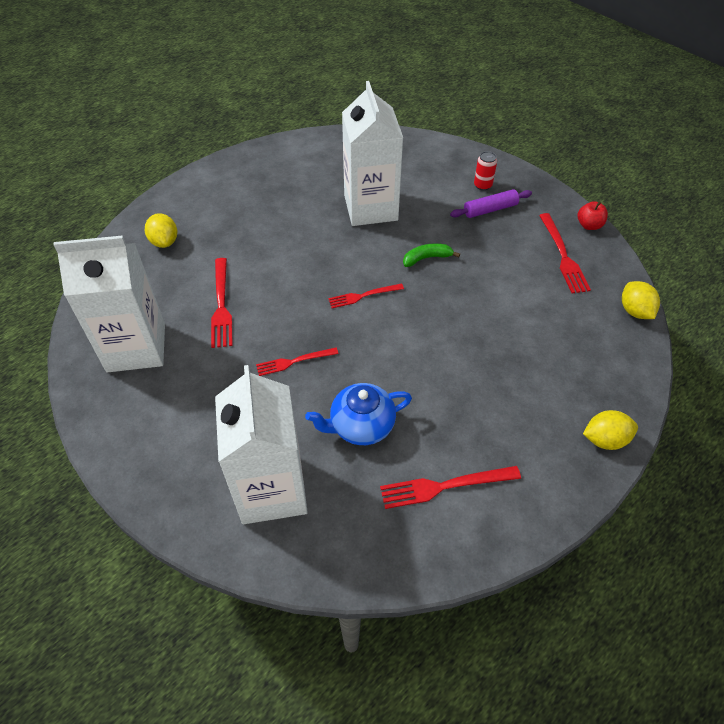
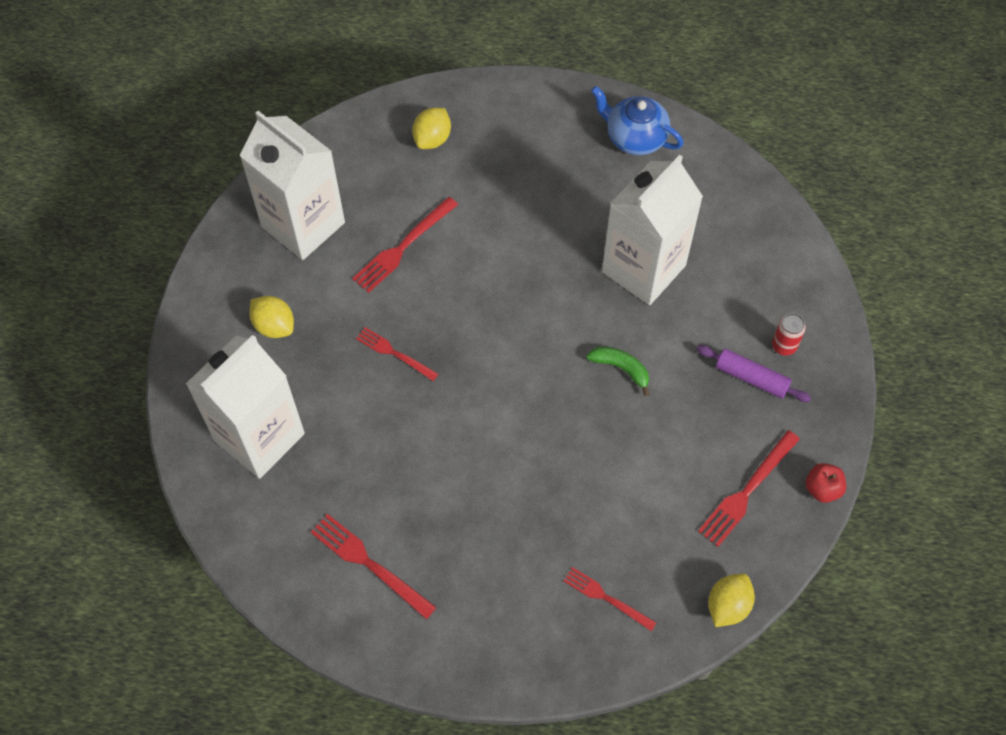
camera: 50 degrees right, 10 degrees up
(361, 426) = (374, 456): blue teapot -> blue teapot (635, 137)
(363, 296) = (519, 350): red fork -> red fork (606, 598)
(605, 439) = (531, 666): yellow lemon -> yellow lemon (274, 326)

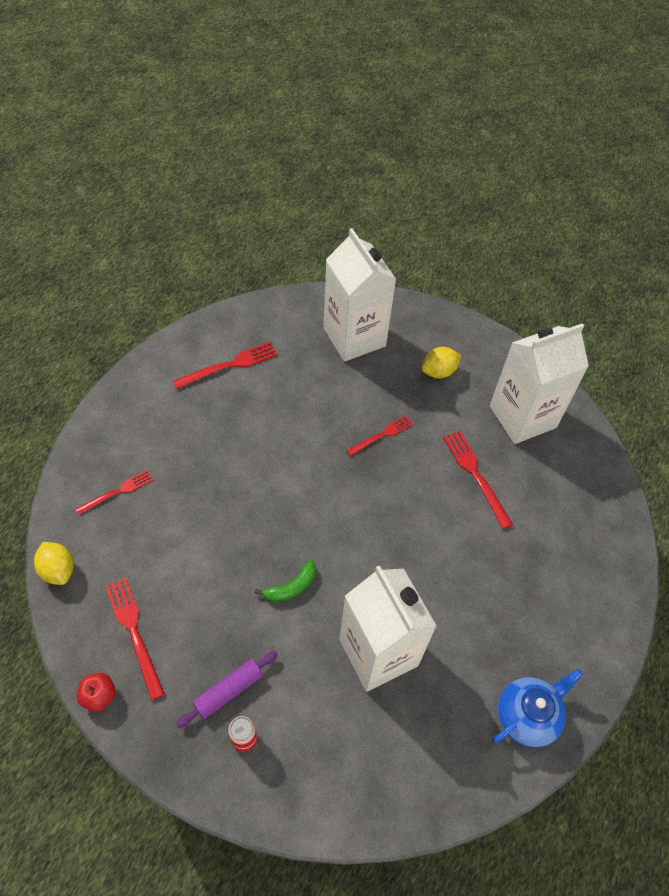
camera: 110 degrees right, 5 degrees down
(432, 139) = (580, 537): yellow lemon -> none

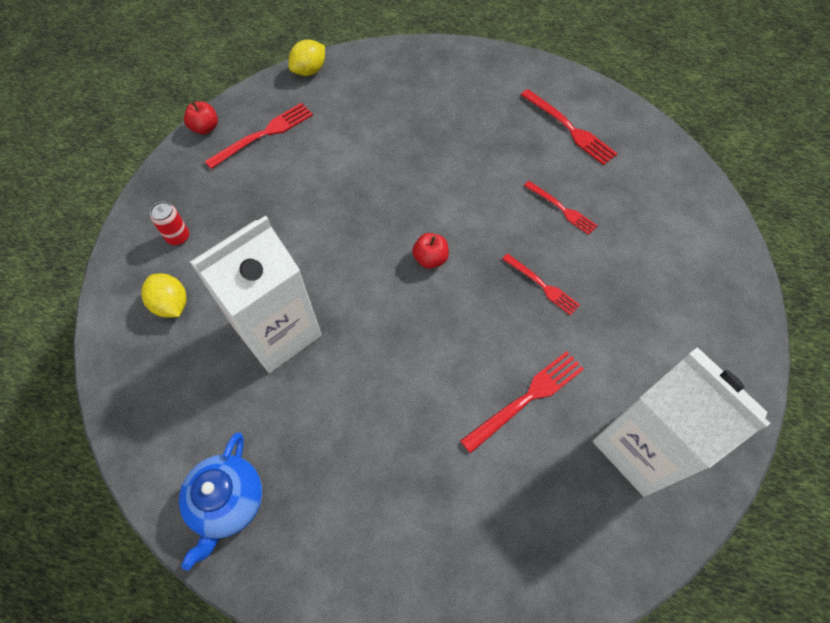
camera: 80 degrees right, 5 degrees up
(117, 492) = (394, 86): red fork -> red fork (562, 209)
(228, 691) = (220, 214): purple rolling pin -> none
(291, 587) = (332, 239): green banana -> none
(335, 510) = (430, 259): none -> red apple
(354, 337) = (667, 231): white carton -> none
(438, 371) = (663, 331): yellow lemon -> yellow lemon (171, 304)
(527, 716) = (228, 502): blue teapot -> blue teapot turned 60 degrees clockwise

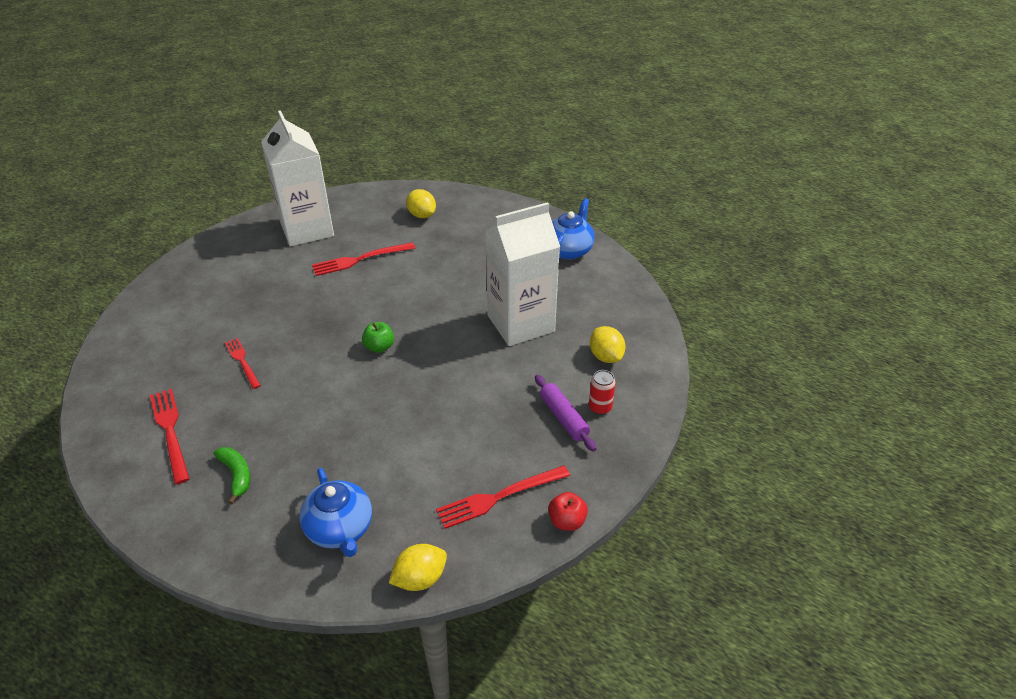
camera: 165 degrees left, 20 degrees down
(215, 217) = (563, 418): none -> purple rolling pin
(381, 88) = (340, 529): none -> blue teapot
(430, 259) = (379, 347): red apple -> green apple
(485, 535) = (422, 215): none -> yellow lemon
(486, 107) = (236, 475): none -> green banana
(542, 285) = (303, 313): red fork -> none

